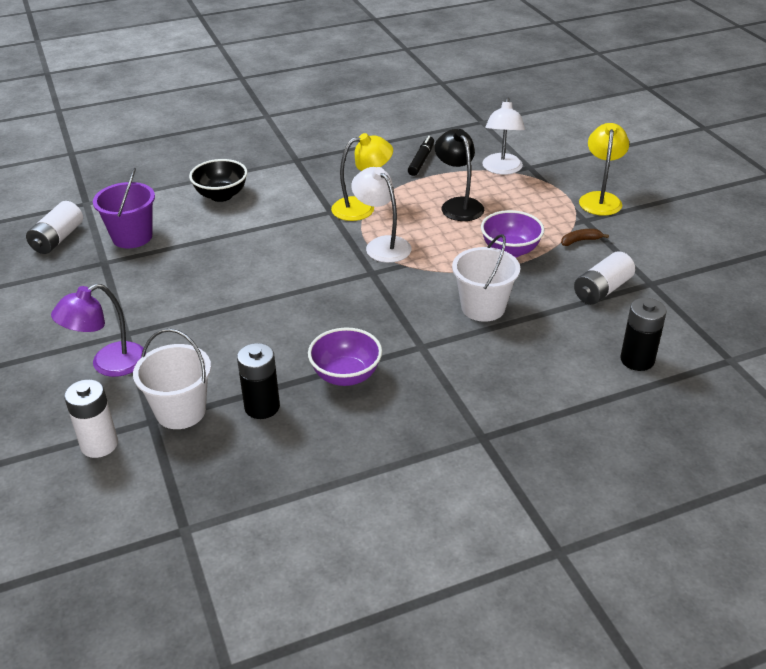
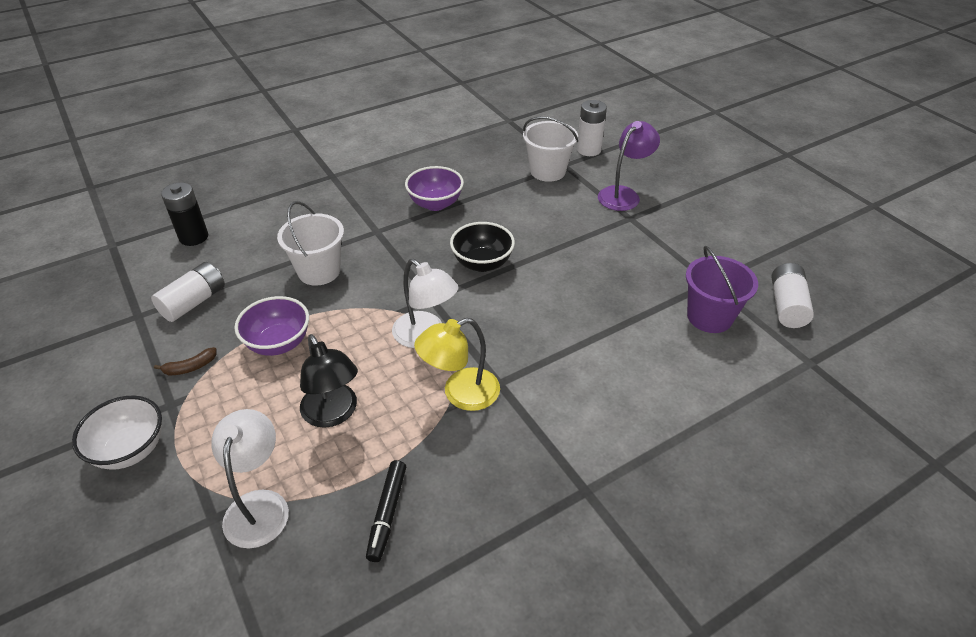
camera: 170 degrees right, 5 degrees up
(221, 195) = (652, 395): black bowl -> black bowl (482, 263)
(262, 407) = (491, 179): black battery -> none
(600, 199) = (130, 450): yellow lamp -> white bowl

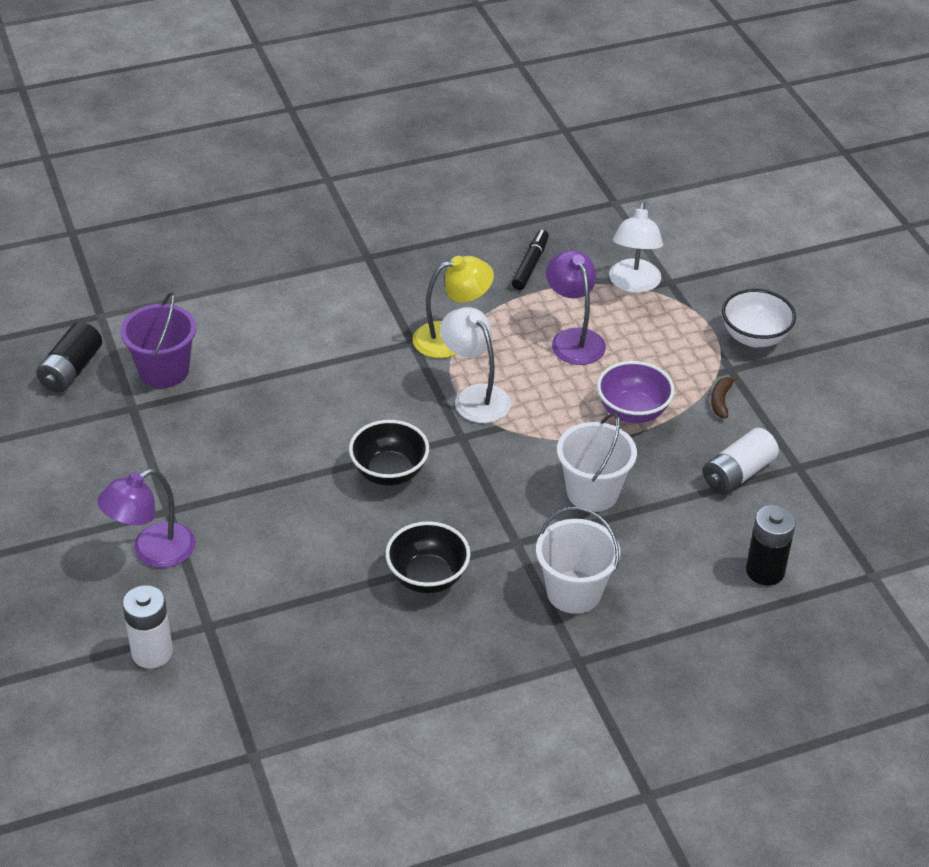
camera: 170 degrees left, 0 degrees up
(190, 367) = (721, 401): brown banana -> brown banana turned 60 degrees counterclockwise
(333, 414) = (573, 339): black lamp -> purple lamp
(435, 204) = (427, 577): purple bowl -> black bowl
(547, 171) = (240, 615): white bucket -> white bucket (574, 592)
(787, 305) = (71, 370): white battery -> black battery

